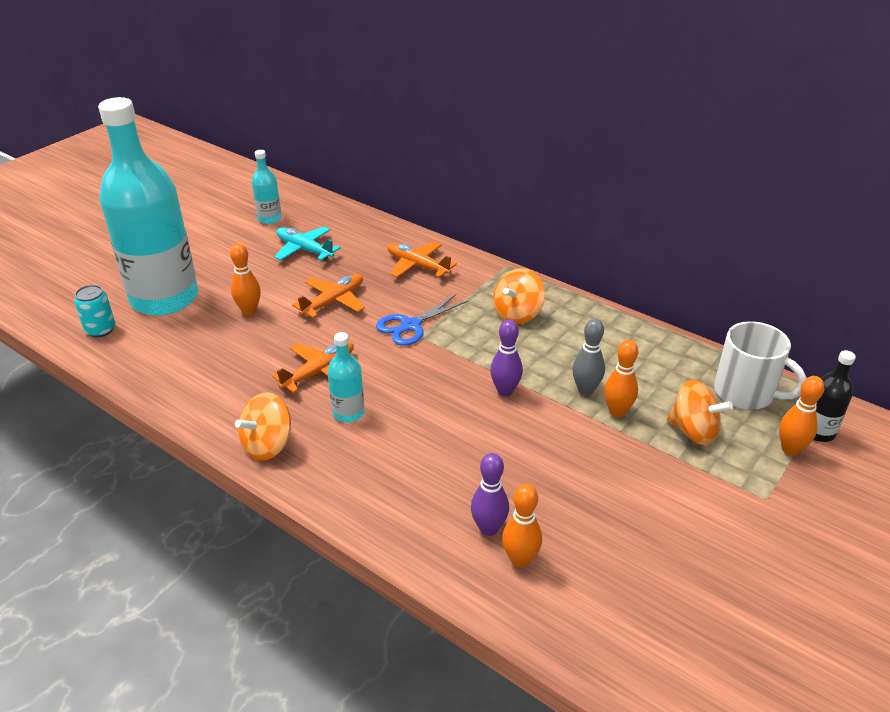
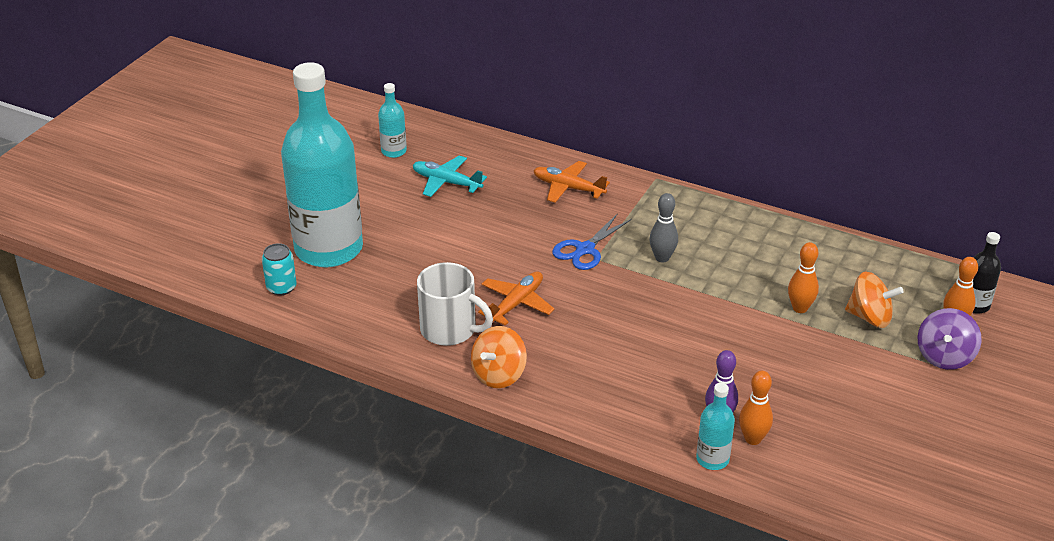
camera: 10 degrees left, 0 degrees up
(249, 311) = (420, 252): orange bowling pin -> none
(333, 301) = (500, 234): orange plane -> none
(348, 413) = (559, 337): turquoise bottle -> turquoise bottle (712, 459)
(505, 391) = (695, 301): purple bowling pin -> none
(517, 314) = (682, 227): orange spinning top -> none
(585, 390) = (766, 292): grey bowling pin -> grey bowling pin (662, 258)
(746, 393) = (908, 278): white mug -> white mug (450, 330)
(772, 488) = (944, 356): none -> purple spinning top

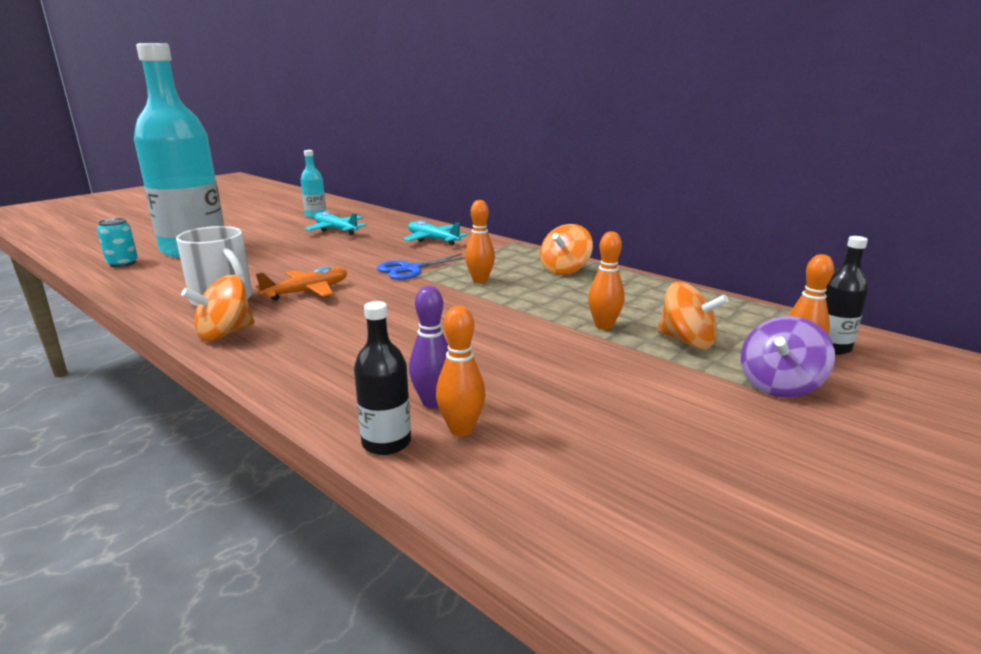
camera: 15 degrees right, 15 degrees down
(568, 188) = (432, 240): orange plane -> turquoise plane
(662, 258) = (480, 280): grey bowling pin -> orange bowling pin
(712, 459) = (386, 442): turquoise bottle -> black bottle
(731, 226) = (565, 270): none -> orange spinning top

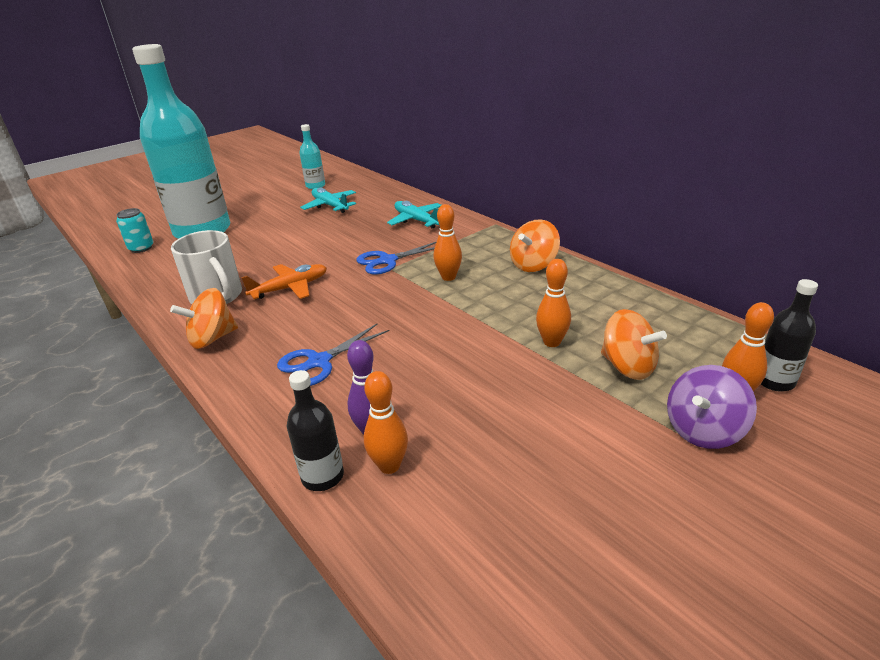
camera: 10 degrees right, 10 degrees up
(356, 348) = (319, 362): none -> blue scissors

